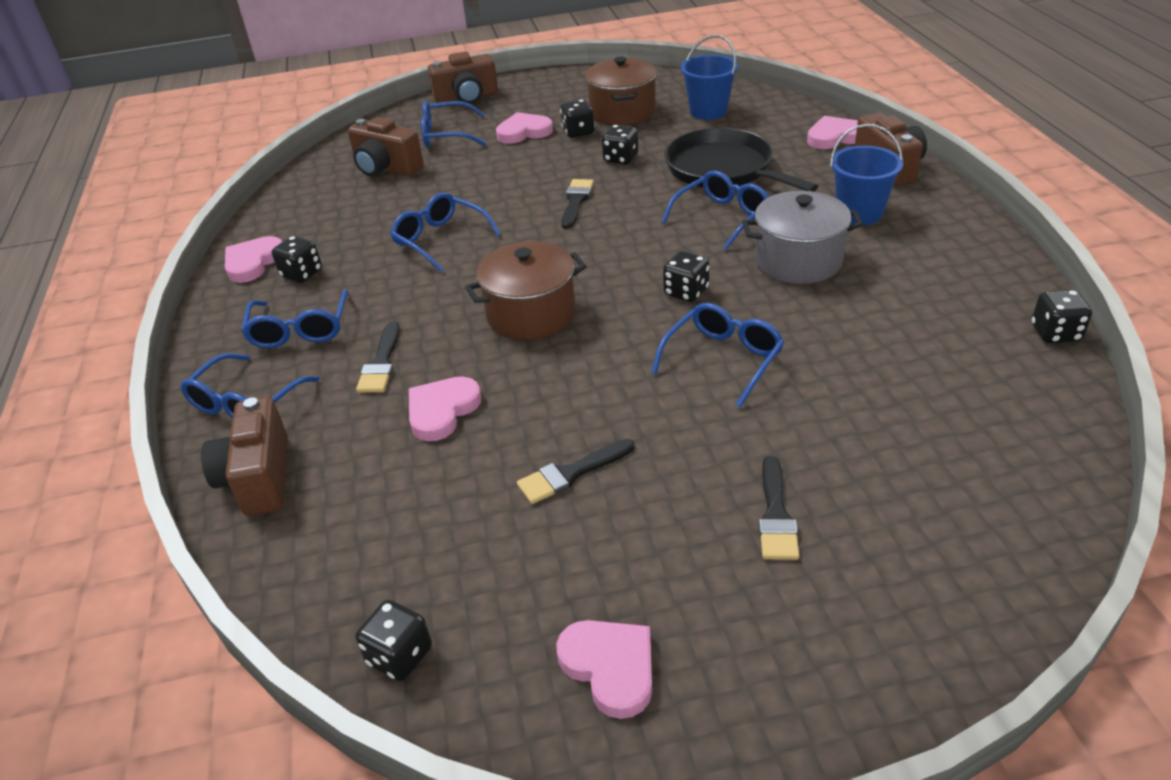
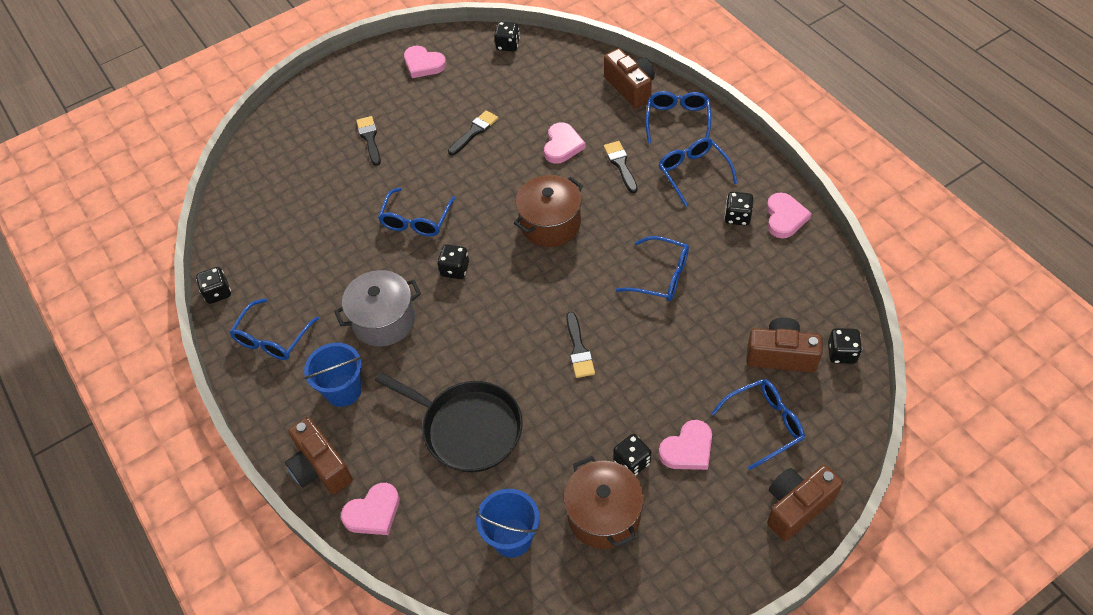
camera: 160 degrees right, 15 degrees up
(620, 158) = (568, 423): black dice -> black dice (841, 353)
(722, 217) = (451, 358): blue glasses -> blue glasses (272, 338)

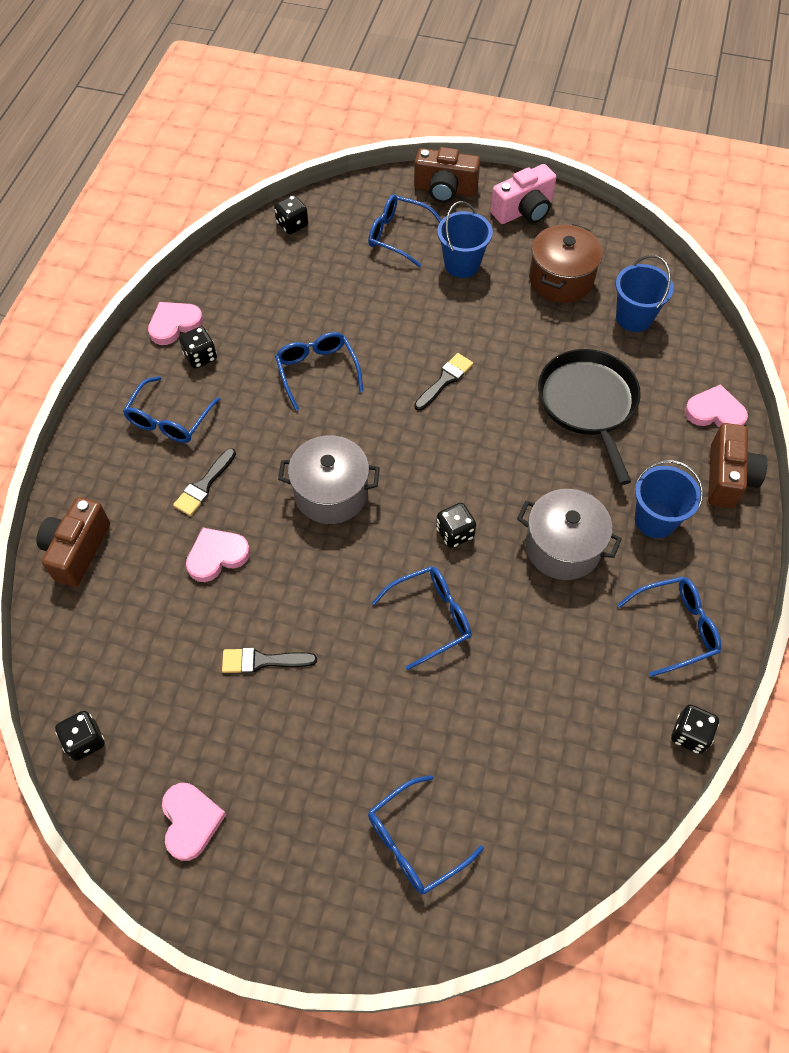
camera: 135 degrees left, 5 degrees up
(369, 138) = (363, 773): black brush -> none
(550, 224) = (331, 493): brown pot -> grey pot
(632, 462) = (505, 288): black dice -> none
(677, 120) = (101, 475): blue glasses -> blue glasses (414, 842)
(688, 449) = (462, 264): pink heart -> blue bucket
(713, 555) = (523, 210): none -> pink camera
(781, 355) = (327, 256): brown camera -> none

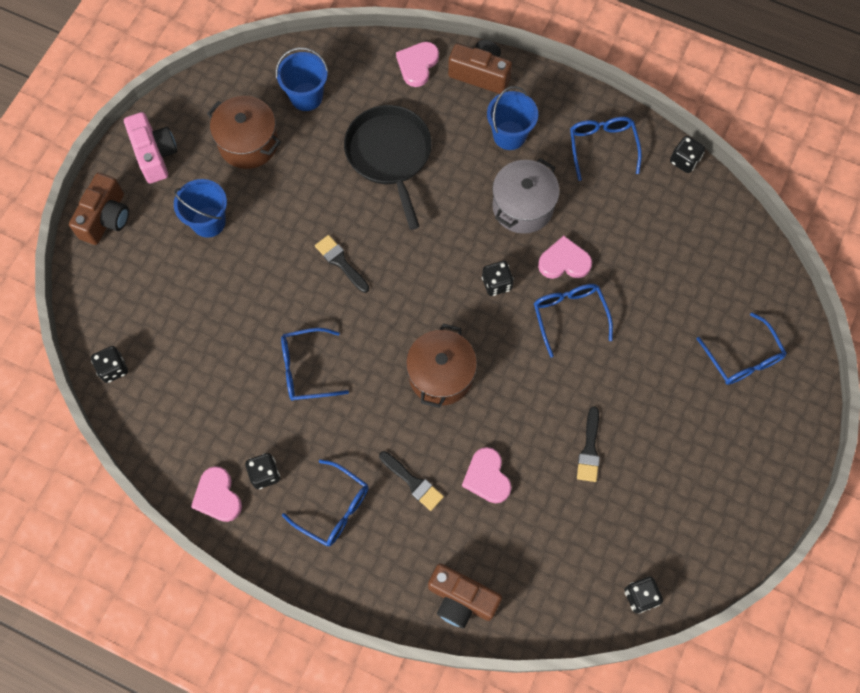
camera: 80 degrees left, 10 degrees up
(190, 821) = (713, 516): pink heart -> pink heart (564, 261)
(331, 493) = (441, 375): grey pot -> brown pot
(398, 235) = (155, 272): blue glasses -> none
(588, 403) = (389, 155): black pan -> black pan turned 75 degrees clockwise

